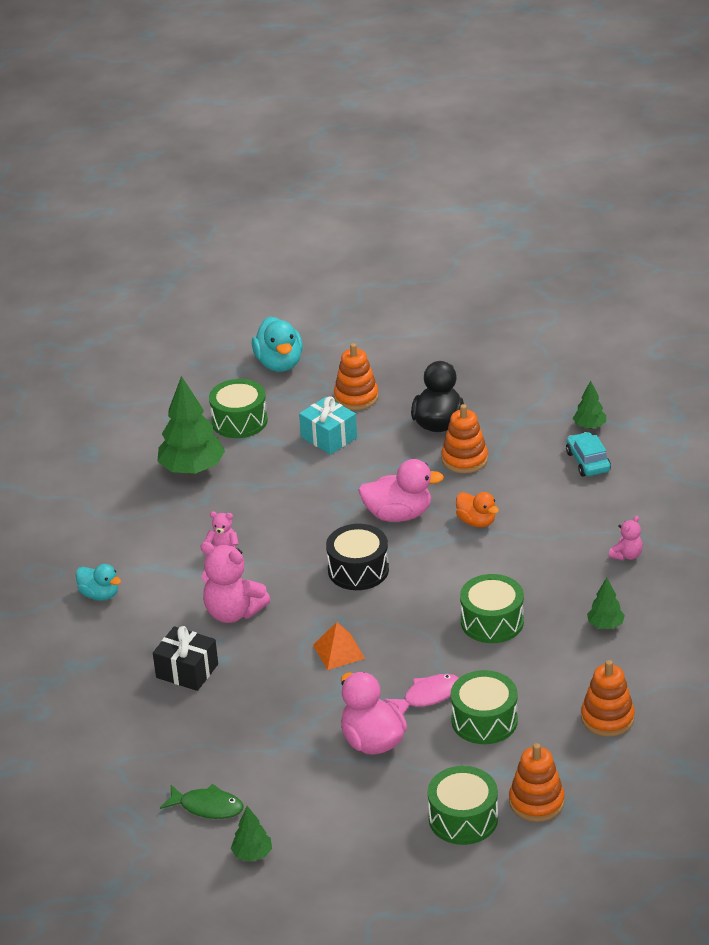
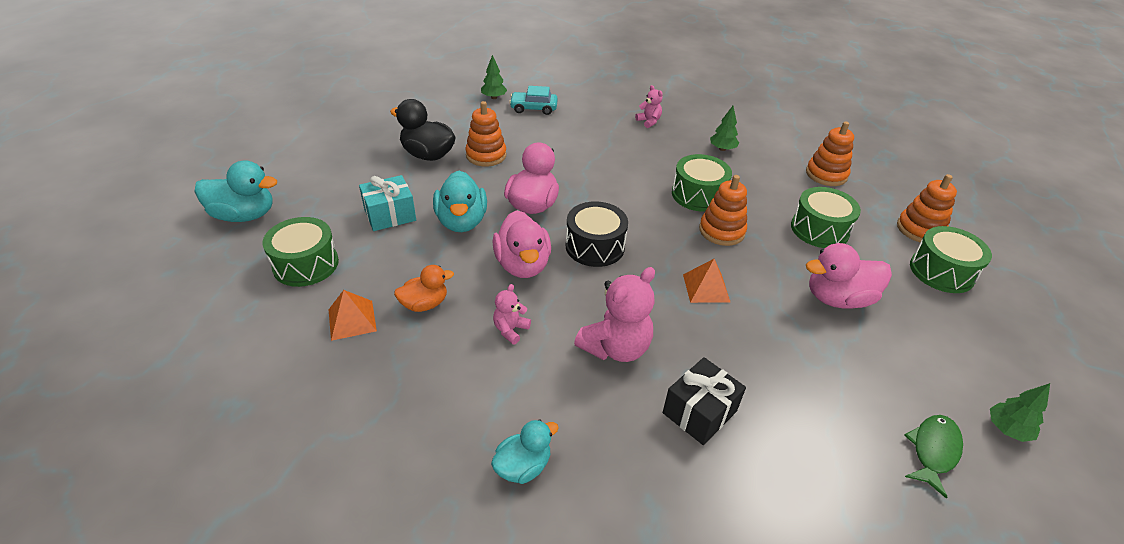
camera: 75 degrees left, 5 degrees up
(192, 469) = (352, 320): green tree -> orange pyramid
(306, 534) = (522, 265): none -> pink duck
(345, 481) = (462, 222): none -> turquoise duck
(356, 397) = (348, 185): orange stacking toy -> orange stacking toy (721, 231)
(428, 696) = (782, 251): pink fish -> none
(476, 521) = (569, 170): orange duck -> orange duck (424, 304)

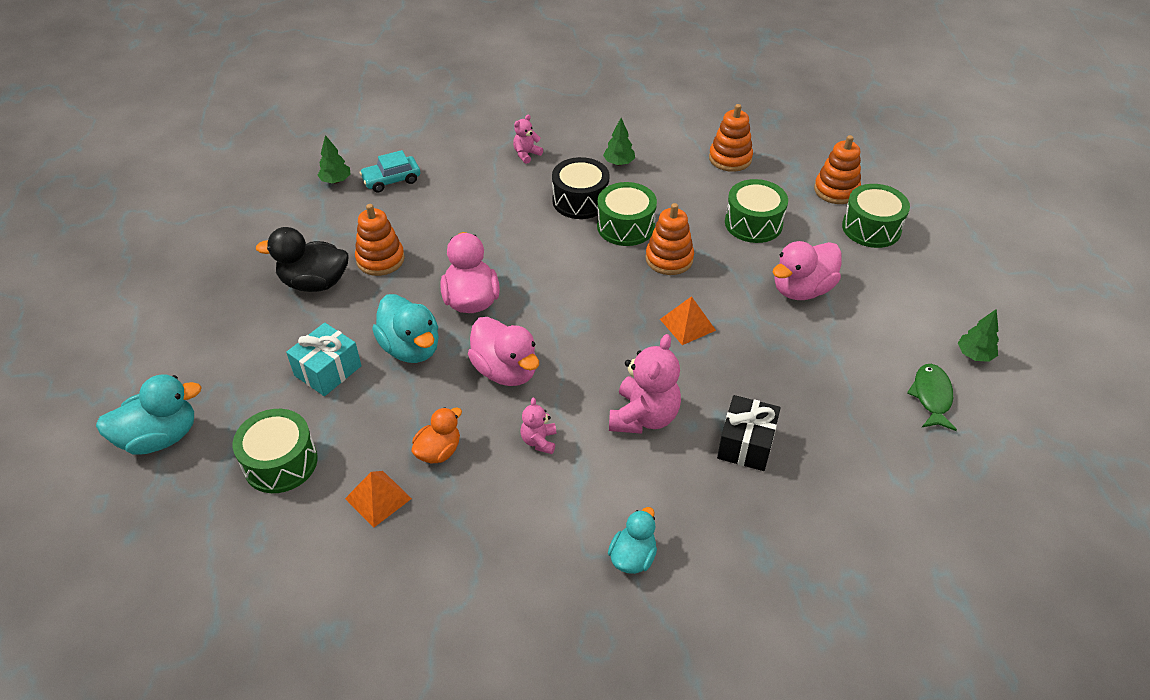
camera: 25 degrees left, 5 degrees up
(595, 246) = (562, 322): black drum -> black drum (580, 200)
(649, 121) = (526, 154): pink teddy bear -> pink teddy bear turned 75 degrees counterclockwise

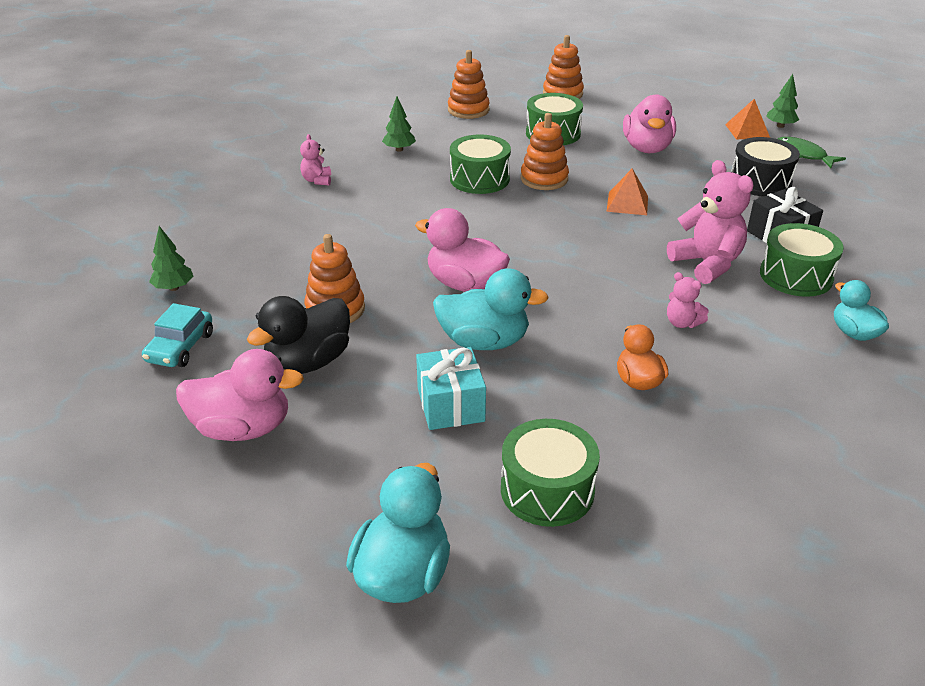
camera: 50 degrees left, 10 degrees down
(378, 498) = (663, 442): orange pyramid -> orange pyramid (747, 131)
(391, 180) = (230, 257): turquoise car -> turquoise car (180, 347)
(506, 370) = (578, 304): pink duck -> pink duck (243, 428)
(580, 200) = (417, 183): black drum -> black drum (760, 182)
(871, 228) = (618, 101): green drum -> green drum (796, 276)

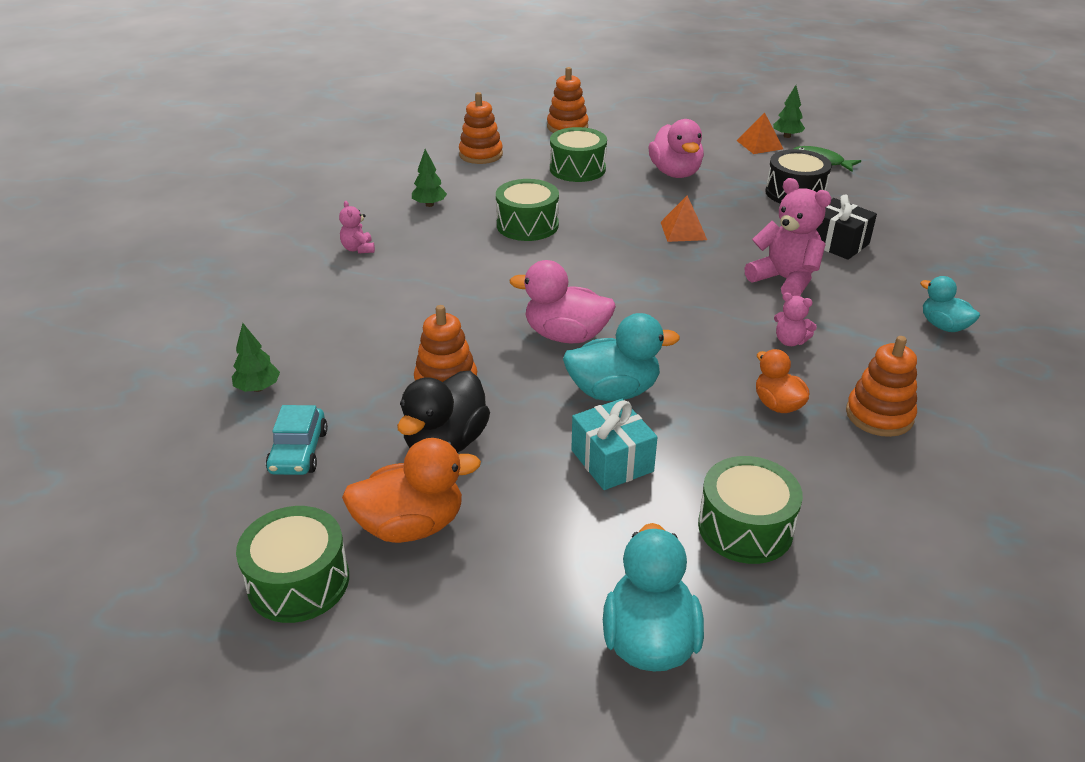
camera: 15 degrees left, 0 degrees up
(243, 428) = (411, 525): pink duck -> orange duck
(544, 179) = (591, 216): orange stacking toy -> orange stacking toy (879, 415)
(796, 276) = (869, 280): green drum -> green drum (298, 582)

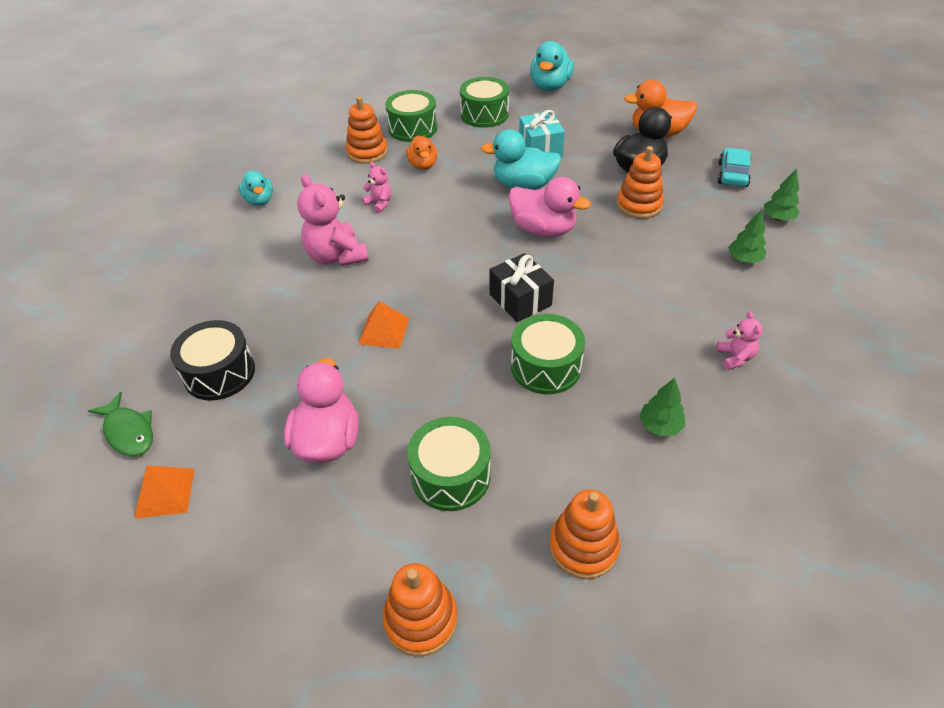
camera: 165 degrees left, 10 degrees up
(298, 582) = (712, 119): green drum -> green drum (412, 128)
(787, 136) = (106, 510): green tree -> green tree (744, 259)
(837, 243) = (252, 290): black gift -> black gift (520, 300)

